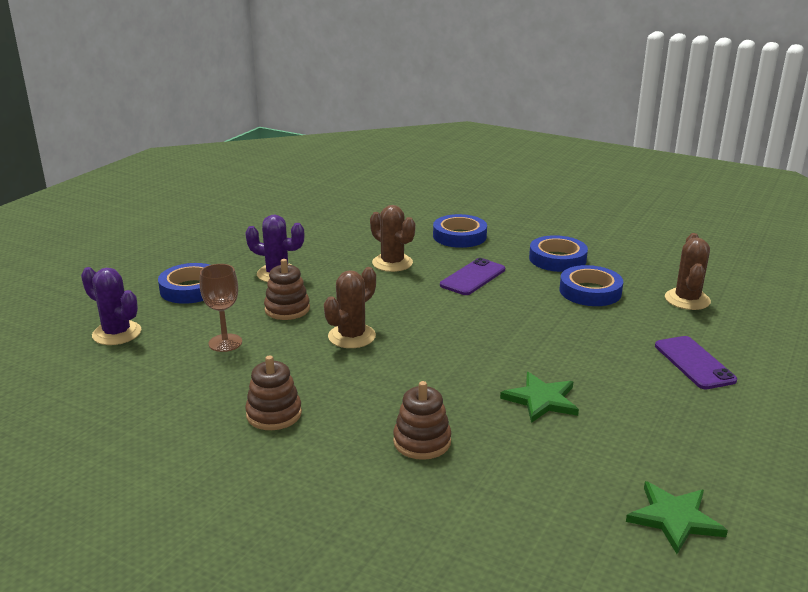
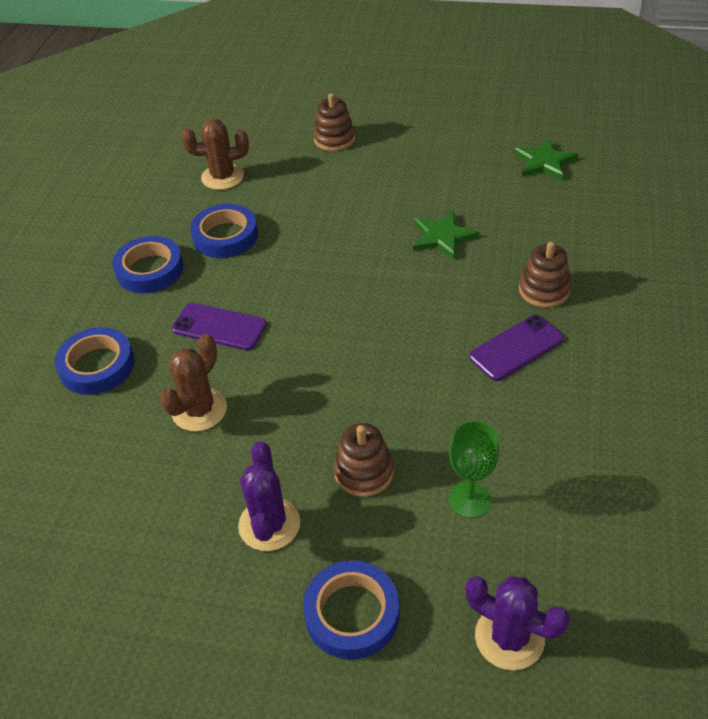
camera: 105 degrees left, 20 degrees up
(117, 333) = (509, 637): purple cactus -> purple cactus turned 75 degrees counterclockwise
(225, 343) = (469, 499): brown goblet -> green goblet
(274, 414) = (570, 398): brown stacking toy -> brown stacking toy (334, 139)
(352, 336) = (399, 389): brown cactus -> none
(694, 363) = (339, 166): purple phone -> purple phone (516, 348)

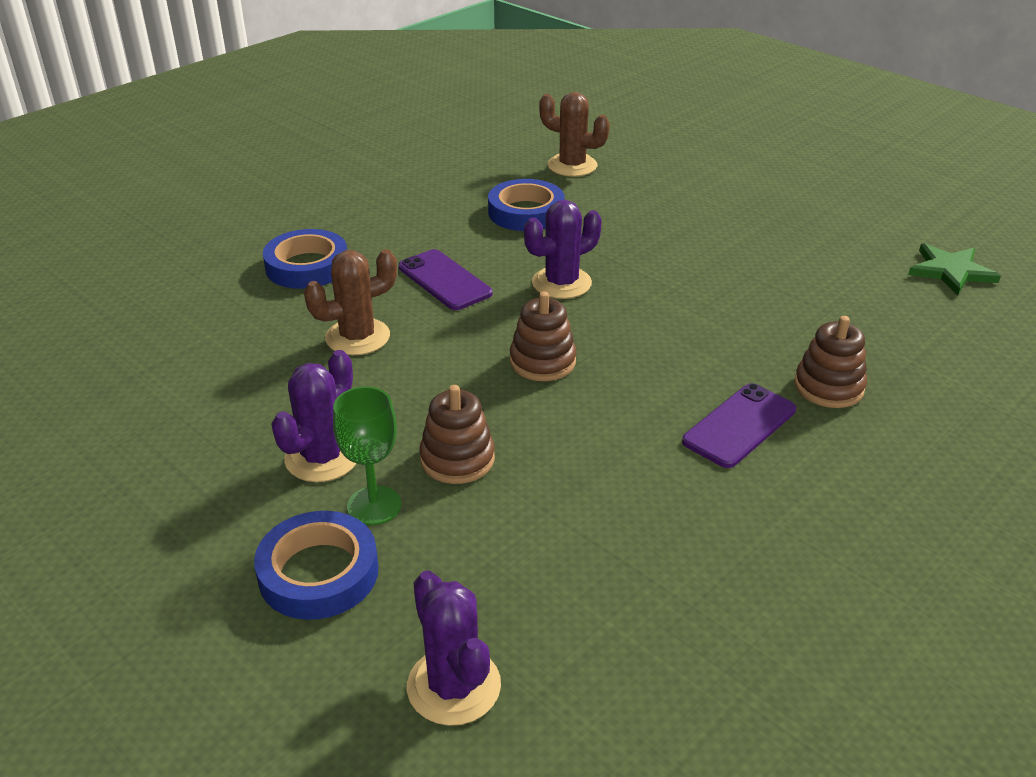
camera: 30 degrees right, 10 degrees down
(150, 270) = (429, 212): blue tape -> none
(307, 288) = (561, 283): none -> purple cactus
(334, 139) = (719, 172): brown stacking toy -> brown stacking toy (542, 362)
(442, 237) = (754, 294): green star -> none
(469, 499) = (542, 537): green goblet -> green goblet (374, 505)
(516, 348) = (739, 425): purple phone -> purple phone turned 45 degrees counterclockwise

